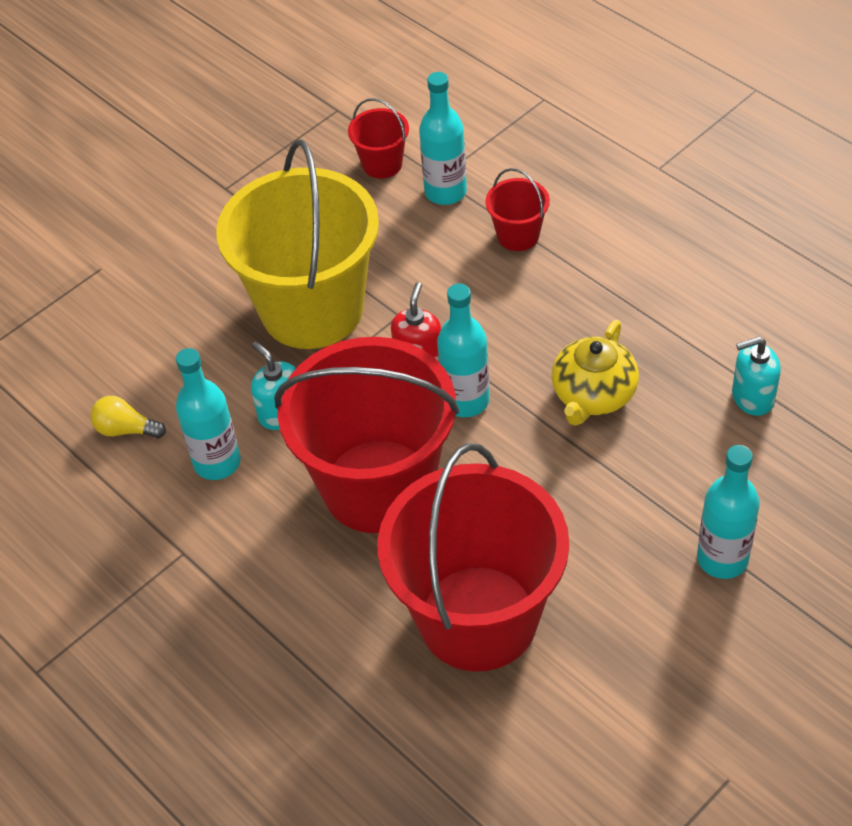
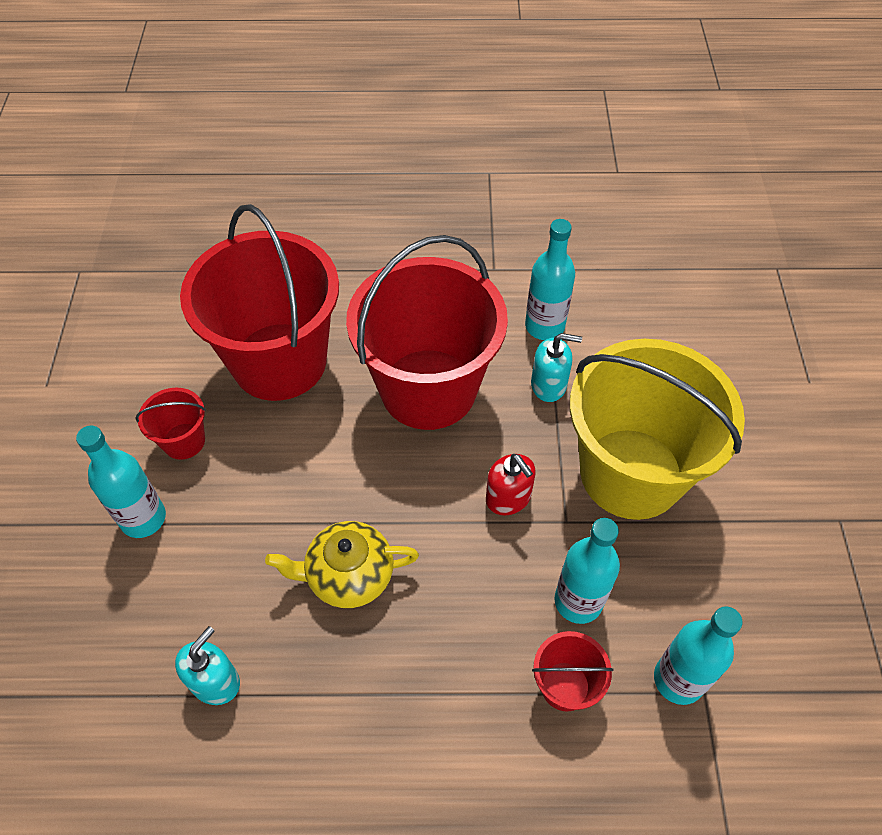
camera: 130 degrees right, 5 degrees up
(126, 429) = (625, 302): yellow light bulb -> none
(382, 164) = (767, 661): red bucket -> red bucket (184, 441)
(466, 401) = (438, 493): turquoise bottle -> turquoise bottle (578, 601)
(593, 395) = (348, 575): yellow teapot -> yellow teapot turned 75 degrees counterclockwise

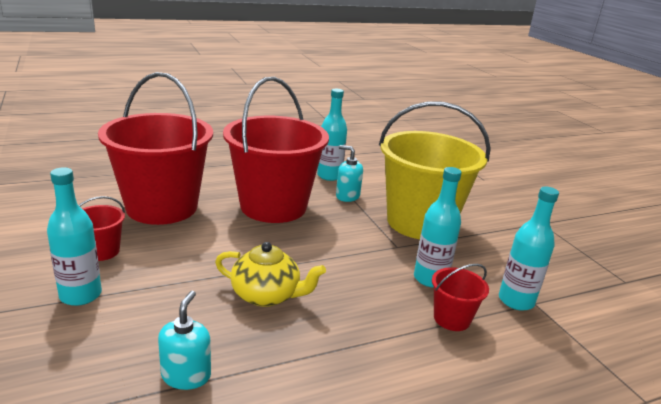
camera: 25 degrees left, 30 degrees down
(348, 575) = (267, 295): yellow teapot -> yellow teapot turned 135 degrees counterclockwise
(508, 498) = (354, 242): red soap dispenser -> none
(549, 385) = (347, 196): turquoise soap dispenser -> turquoise soap dispenser turned 135 degrees counterclockwise

